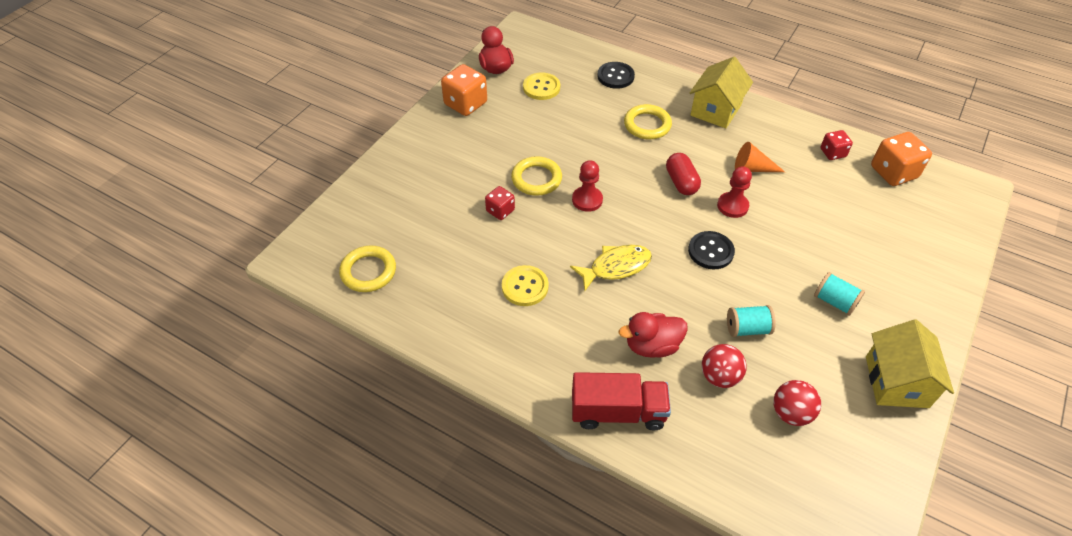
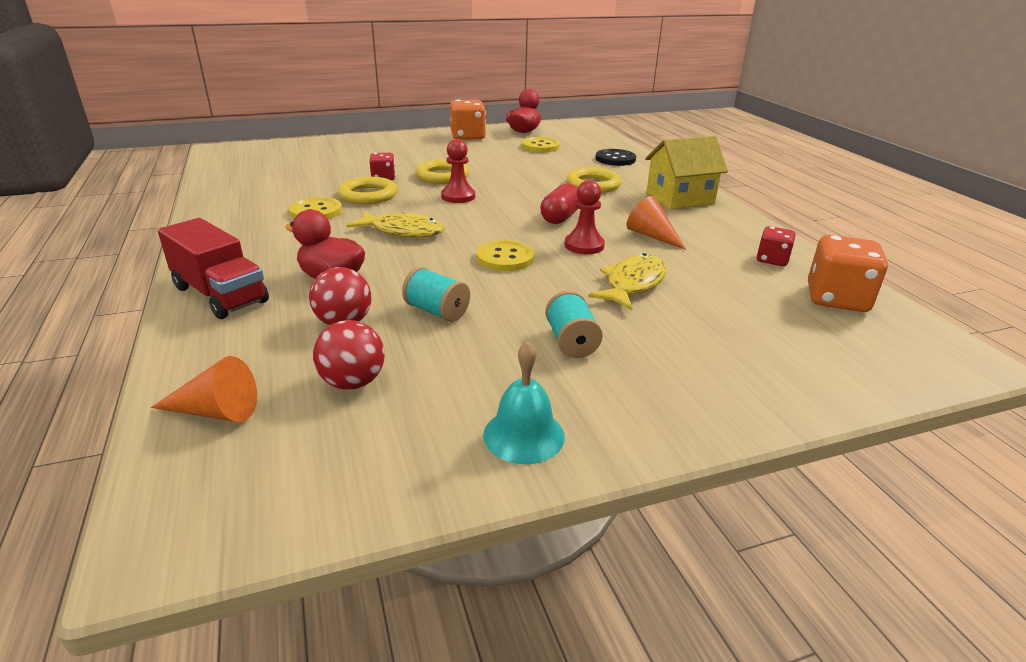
camera: 40 degrees right, 20 degrees down
(368, 271) = (244, 168): yellow ring -> yellow ring (368, 195)
(710, 251) = (505, 258): black button -> yellow button
(767, 485) = (216, 411): none -> orange cone
(800, 228) = (633, 284): none -> yellow fish
(896, 381) = (524, 435): yellow house -> turquoise bell

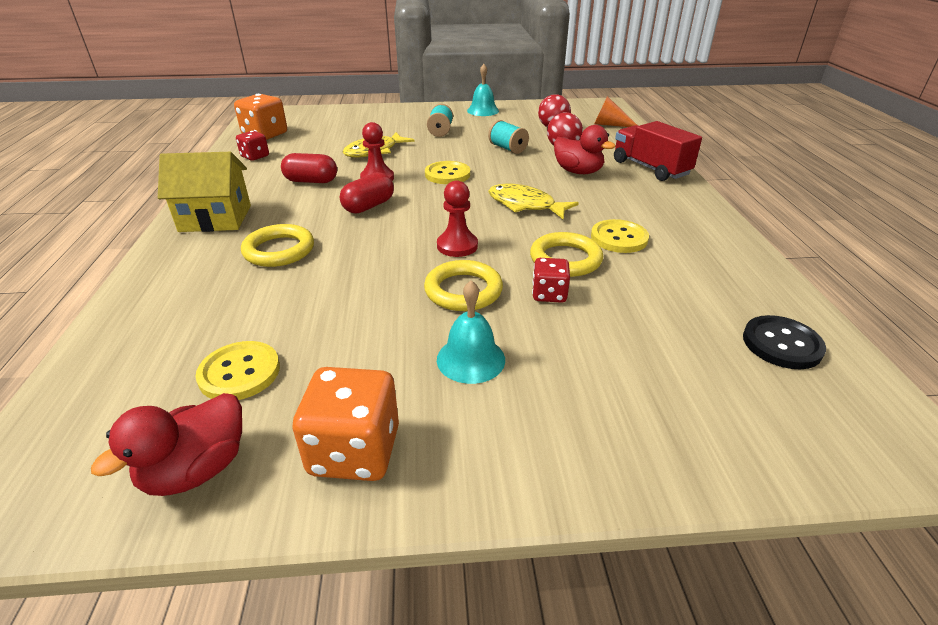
camera: 165 degrees left, 5 degrees up
(428, 156) = (471, 359): none -> turquoise bell
(615, 159) = (167, 308): black button -> black button (781, 344)
(652, 236) = (311, 181): orange cone -> red capsule

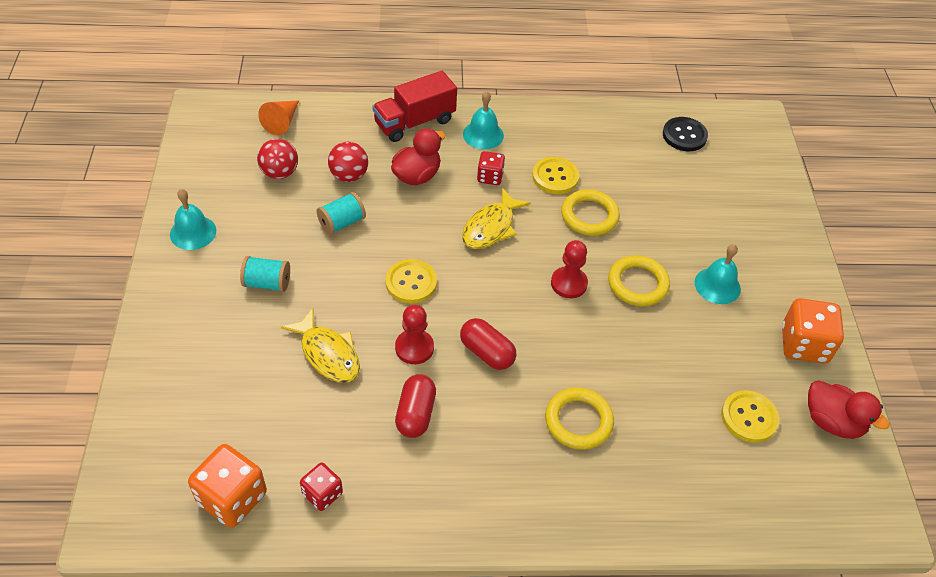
camera: 90 degrees left, 15 degrees up
(215, 218) = (509, 496): yellow house -> none
(549, 294) = (639, 234): red dice -> red dice (490, 177)
(658, 198) = (483, 134): none -> turquoise bell

